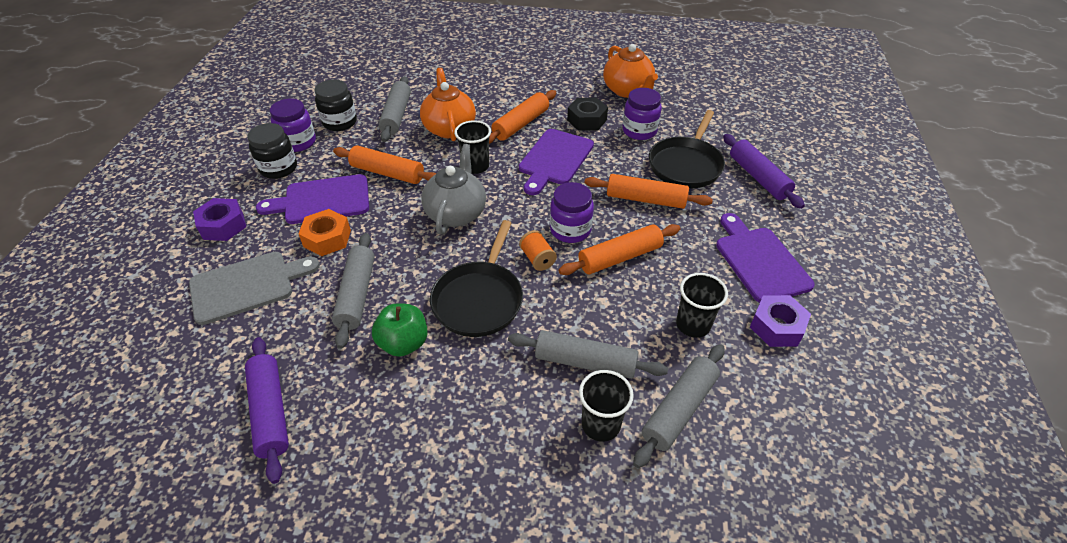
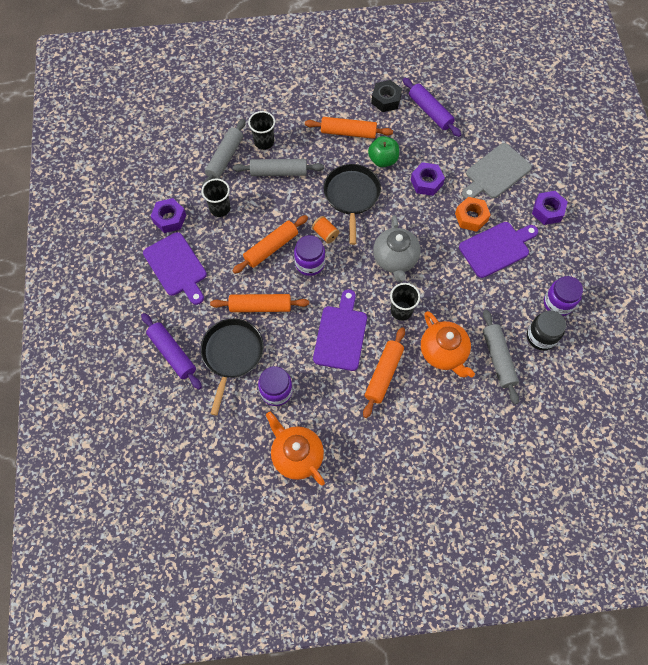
camera: 165 degrees right, 20 degrees up
(278, 168) = (551, 271): black jar -> none
(357, 294) = (426, 182): grey rolling pin -> purple nut
(387, 173) = (466, 286): orange rolling pin -> orange rolling pin (348, 132)
(586, 120) = (326, 395): black nut -> black nut (386, 100)

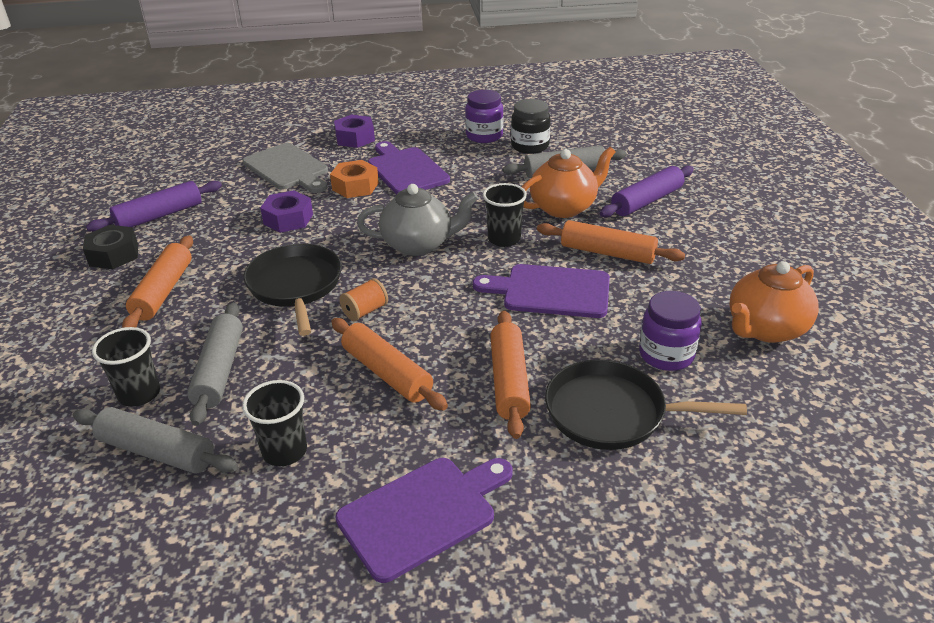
camera: 90 degrees left, 30 degrees down
(169, 219) = (294, 539): purple nut -> none
(172, 353) = (629, 503): purple rolling pin -> purple rolling pin (647, 201)
(310, 263) = (422, 326): purple jar -> none
(351, 196) = (295, 286): black pan -> black pan turned 75 degrees clockwise
(383, 160) = (233, 256): green apple -> none

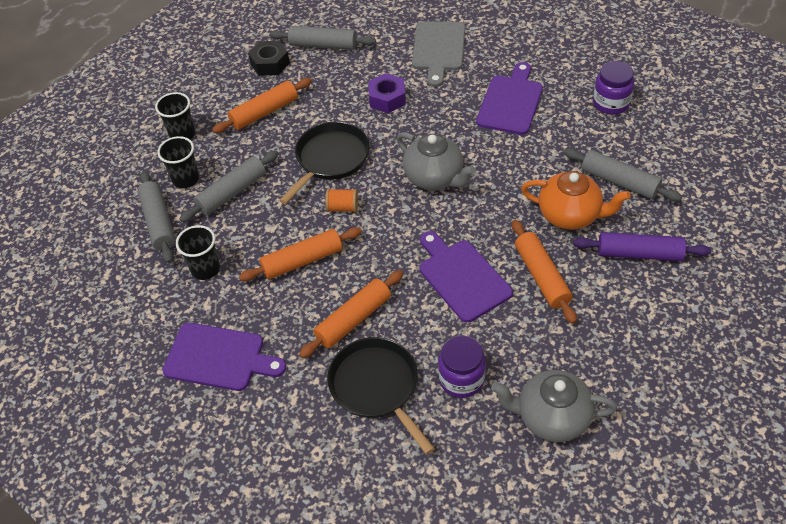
camera: 50 degrees right, 15 degrees up
(159, 216) = (323, 45): purple rolling pin -> grey rolling pin
(355, 138) = (516, 45): purple nut -> none
(355, 186) = (460, 96): orange nut -> none
(387, 373) = (302, 261): orange rolling pin -> orange rolling pin turned 60 degrees clockwise
(504, 239) = (491, 213): black cup -> black cup (182, 134)
(530, 146) = (630, 137): black jar -> none
(765, 329) = (551, 417): orange teapot -> grey teapot

